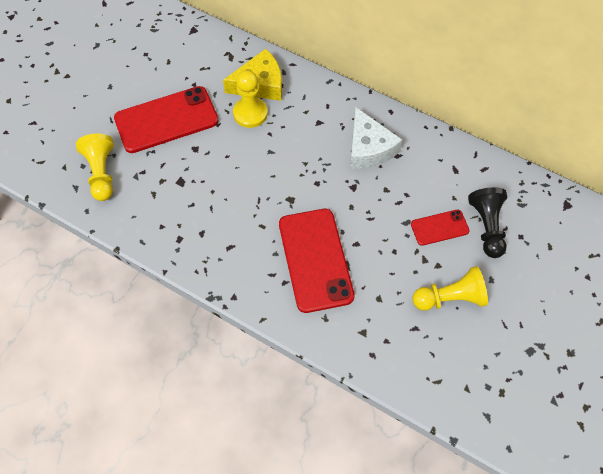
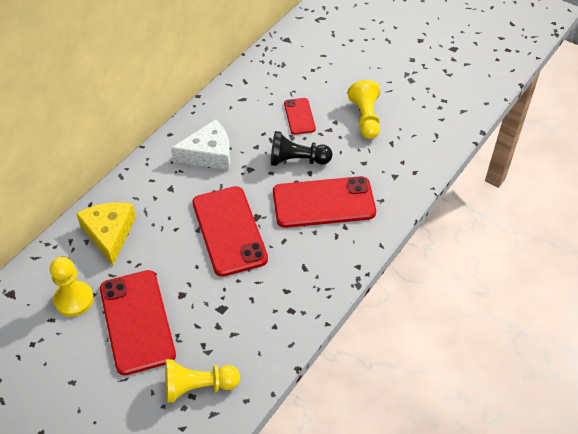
camera: 85 degrees left, 10 degrees down
(250, 113) = (146, 244): yellow pawn -> yellow pawn (74, 300)
(270, 177) = (229, 231): none -> red phone
(487, 227) = (302, 87): black pawn -> black pawn (297, 160)

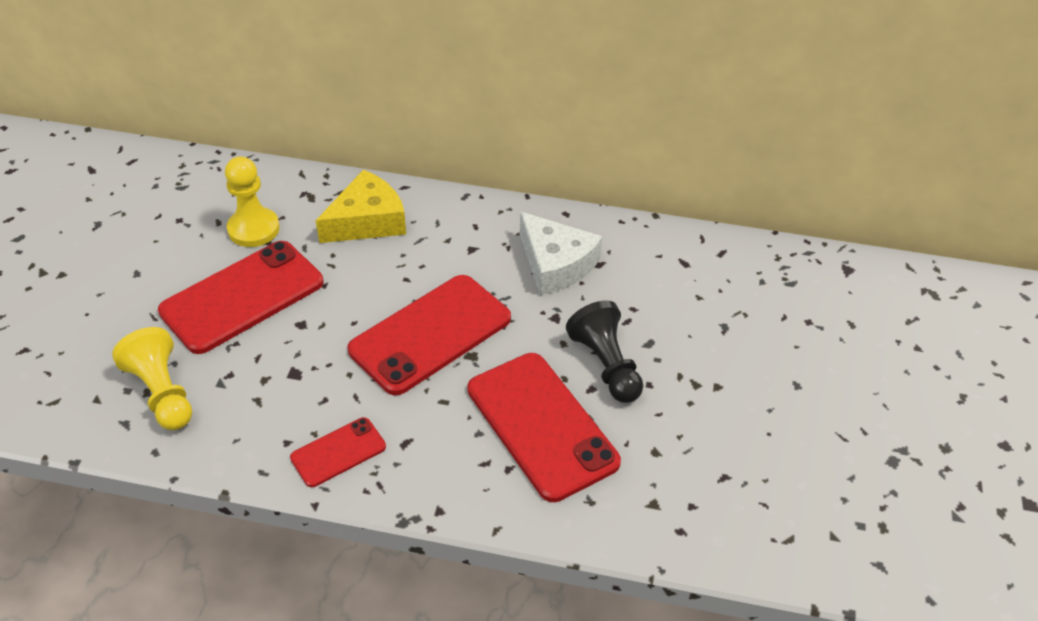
camera: 65 degrees right, 5 degrees down
(299, 116) = (697, 338): red phone -> red phone (338, 452)
(365, 118) = (754, 423): yellow pawn -> none

